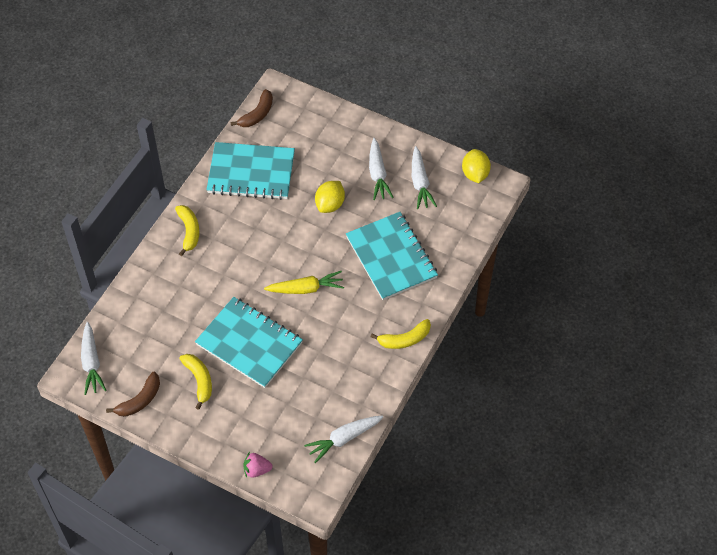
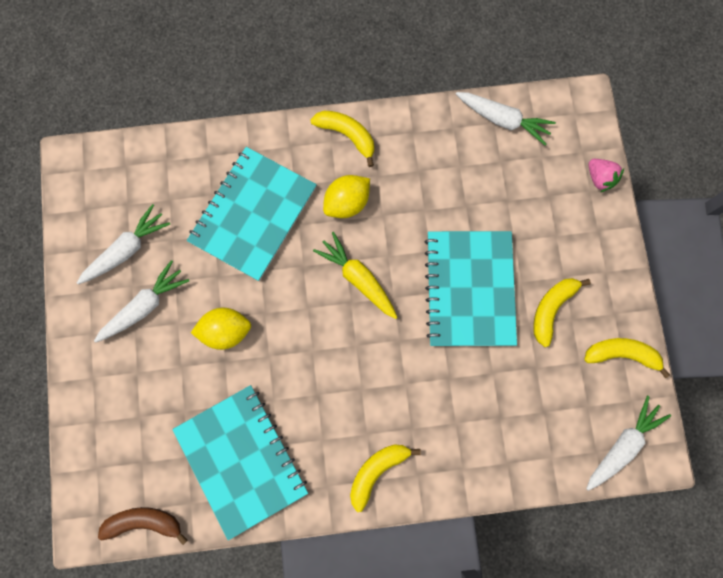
camera: 125 degrees left, 20 degrees up
(140, 400) = (622, 354): brown banana -> yellow banana
(475, 174) = (74, 197): yellow lemon -> yellow lemon (347, 203)

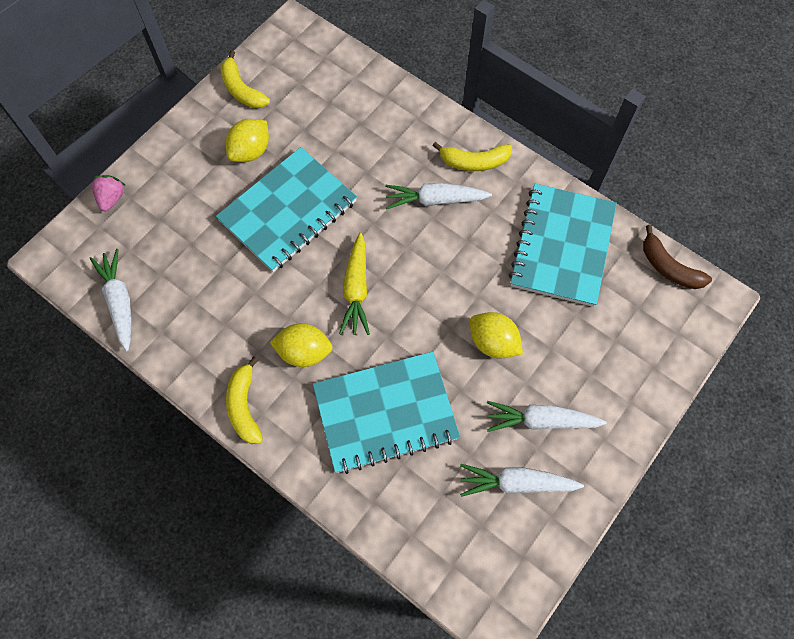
camera: 135 degrees left, 10 degrees down
(551, 309) = (250, 151): yellow banana -> yellow lemon
(622, 445) = (304, 47): white carrot -> white carrot (435, 200)

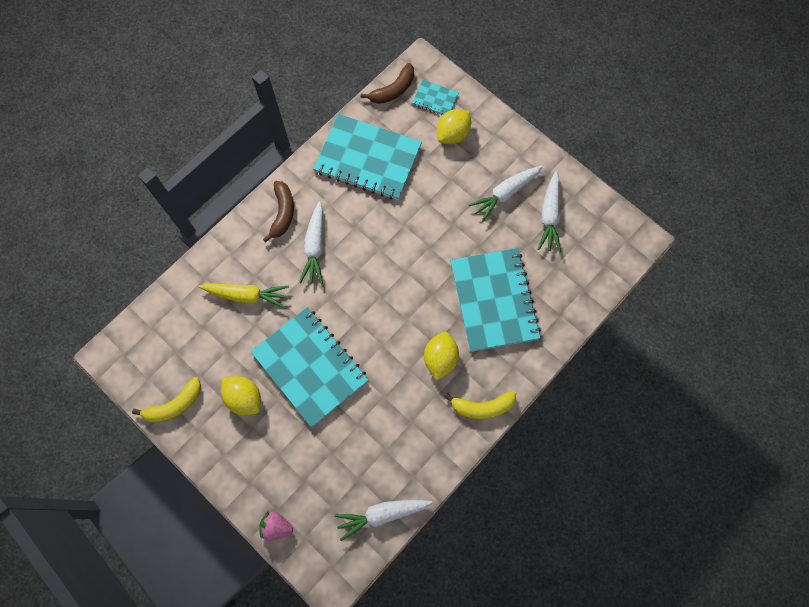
camera: 85 degrees left, 5 degrees up
(356, 289) = (389, 315): yellow carrot -> yellow carrot (247, 295)
(474, 162) = (283, 213): yellow banana -> brown banana
(493, 342) = (443, 218): yellow lemon -> yellow lemon (453, 134)
(541, 420) = (505, 194): white carrot -> white carrot turned 45 degrees clockwise
(667, 320) = (435, 99): none -> turquoise notebook

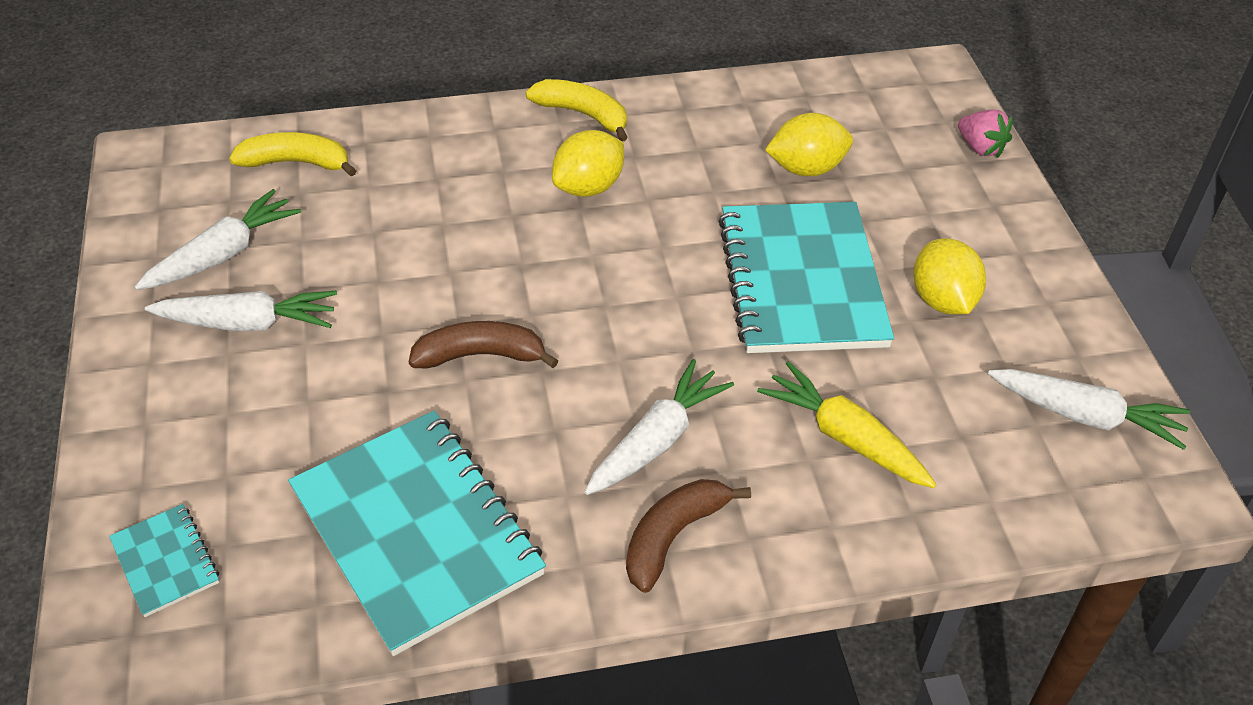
camera: 145 degrees left, 25 degrees down
(174, 405) = (1075, 353): yellow banana -> yellow banana (296, 163)
(382, 514) = (818, 92): white carrot -> white carrot (1085, 416)
(393, 90) = (221, 641): brown banana -> brown banana (480, 355)
(453, 134) = (214, 472): yellow lemon -> yellow lemon (806, 168)
(494, 300) = (436, 206): turquoise notebook -> none

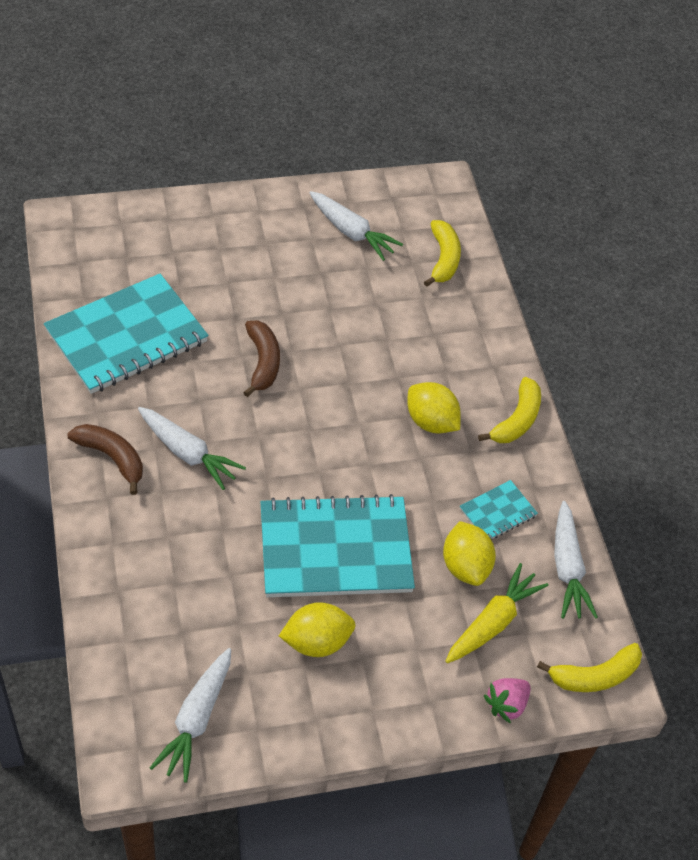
camera: 85 degrees right, 5 degrees up
(166, 561) = (117, 235): turquoise notebook -> turquoise notebook (498, 512)
(248, 323) = (291, 250): white carrot -> white carrot (567, 568)
(845, 437) = (185, 559): yellow carrot -> yellow carrot (493, 622)
(927, 83) = (594, 676): none -> yellow banana

